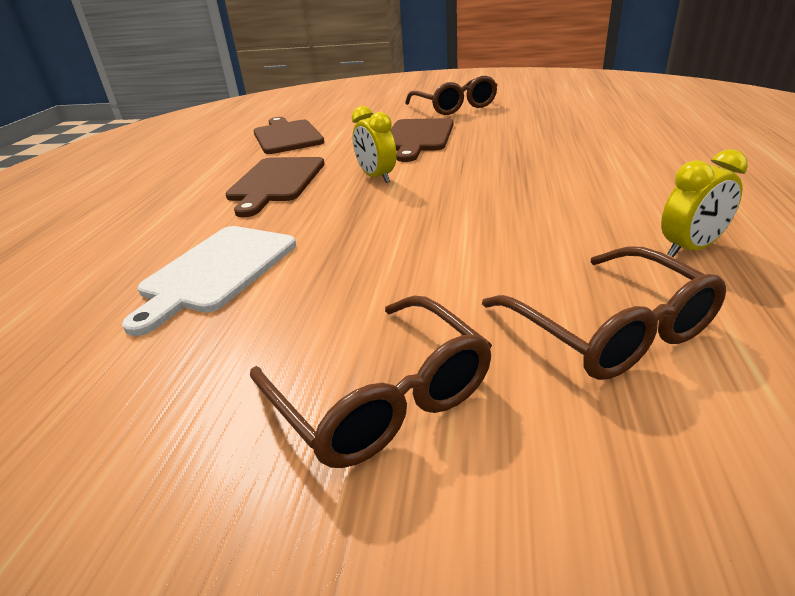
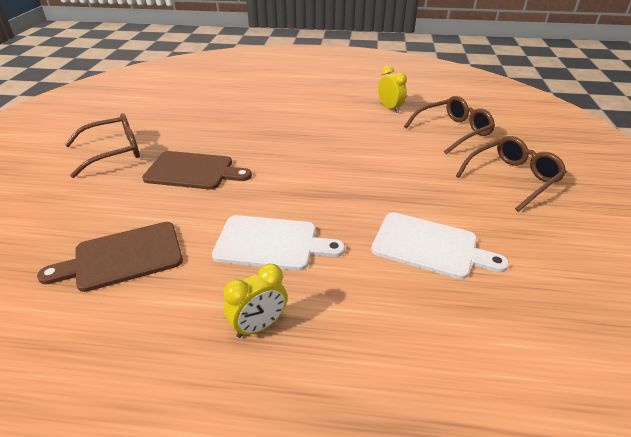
camera: 95 degrees left, 5 degrees up
(275, 182) = (271, 243): brown cutting board -> white cutting board
(376, 177) = (280, 188): yellow clock -> yellow clock (259, 326)

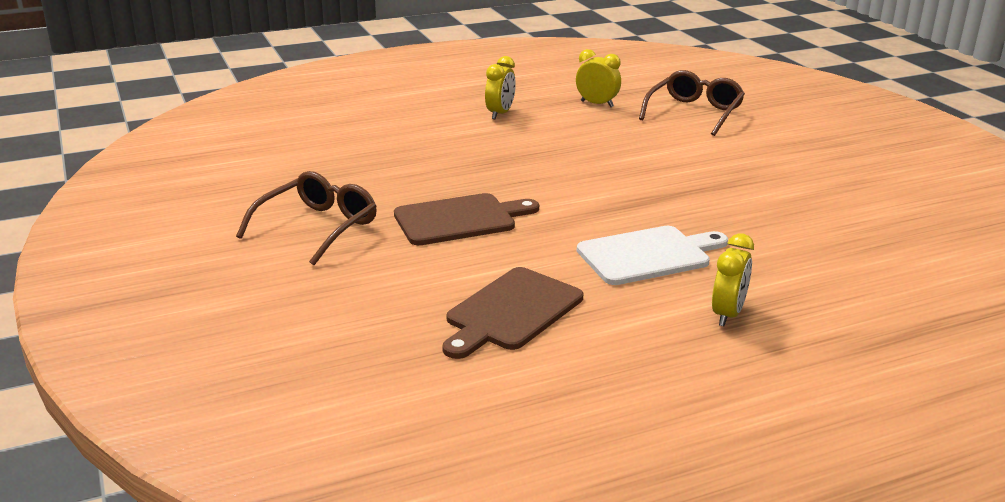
camera: 30 degrees left, 10 degrees down
(318, 101) = (500, 114): none -> yellow clock
(430, 246) = (795, 215): white cutting board -> none
(512, 178) = (800, 142): brown glasses -> none

